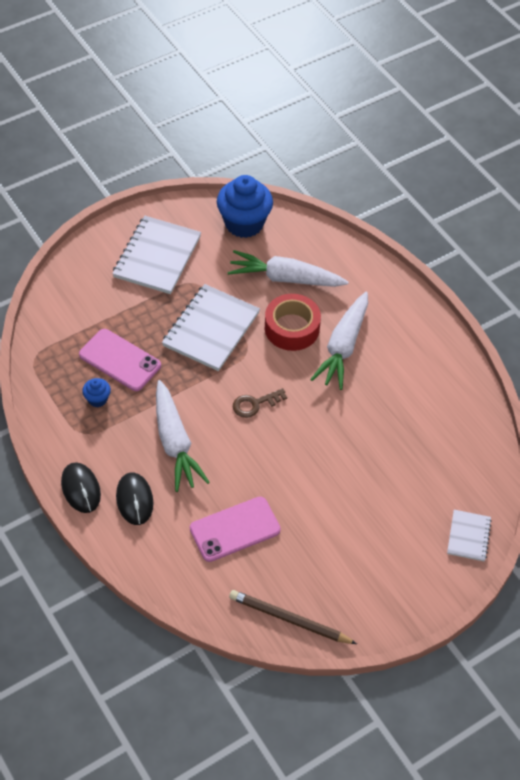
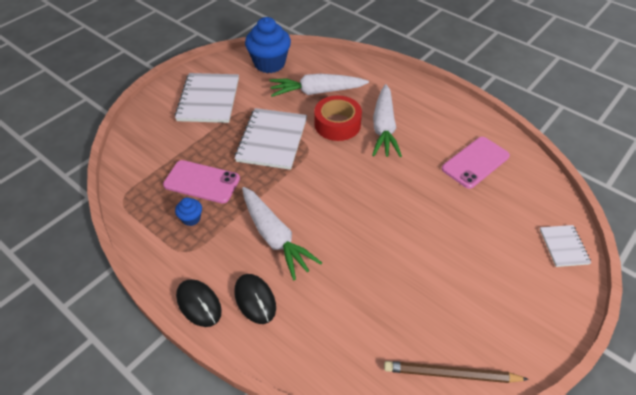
camera: 15 degrees left, 5 degrees down
(235, 529) = (360, 300): pink phone -> pink phone (475, 162)
(254, 404) = (332, 187): brown key -> none

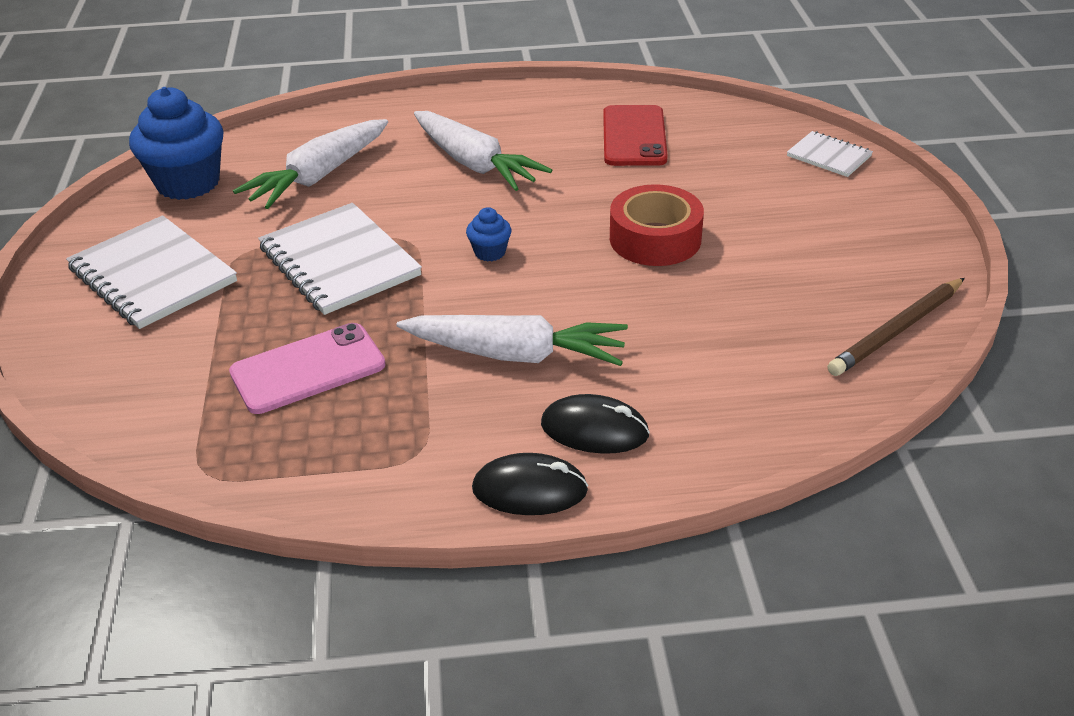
camera: 45 degrees left, 10 degrees down
(191, 218) = (362, 416): blue cupcake -> blue cupcake (490, 252)
(337, 124) = (406, 194): red tape -> red tape (655, 239)
(475, 162) = (634, 136): pink phone -> red phone

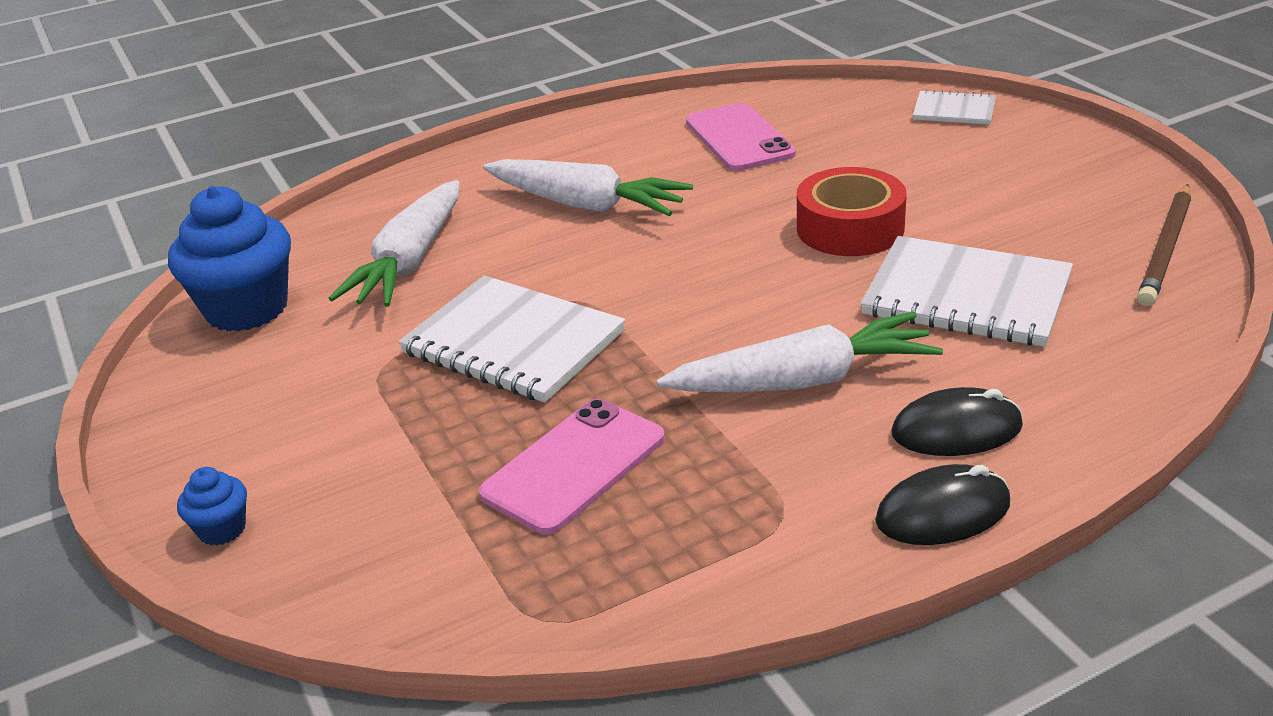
camera: 20 degrees left, 5 degrees down
(153, 275) = (285, 420): white notebook -> white notebook (966, 296)
(490, 252) = (682, 287): blue cupcake -> blue cupcake (222, 529)
(634, 136) = (739, 138): red phone -> pink phone

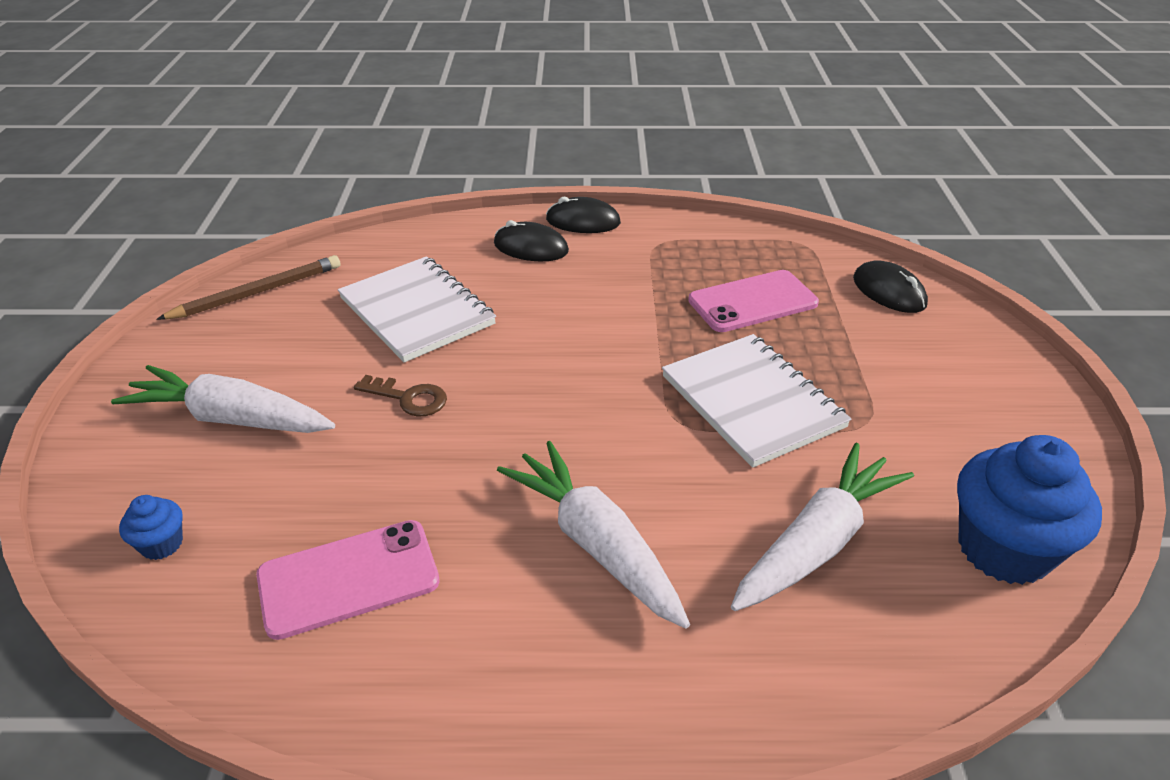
camera: 155 degrees left, 5 degrees up
(222, 529) = (990, 341): blue cupcake -> blue cupcake (161, 544)
(376, 565) = (889, 292): none -> black mouse
(739, 138) = (348, 579): pink phone -> pink phone turned 60 degrees clockwise
(804, 380) = (578, 299): white carrot -> white carrot (230, 418)
(850, 228) = (409, 398): red tape -> brown key
(954, 110) = (114, 504): white notebook -> none

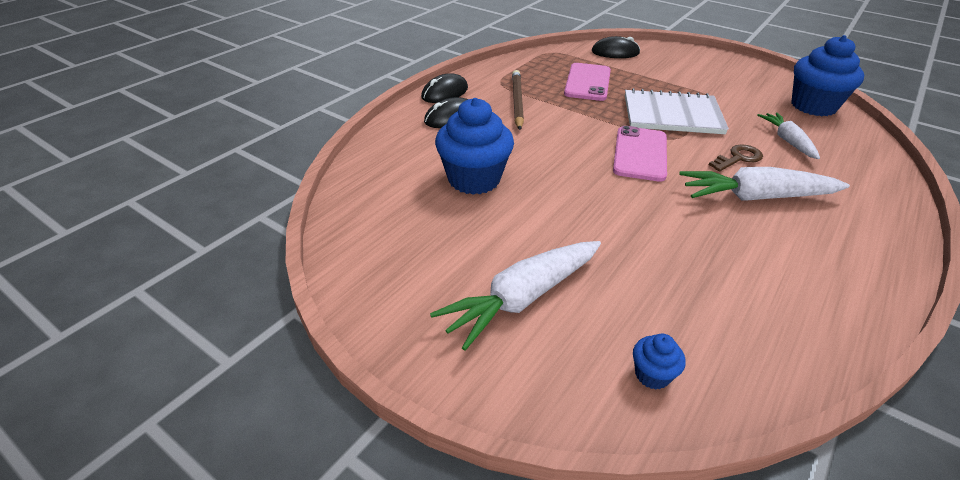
camera: 55 degrees left, 0 degrees up
(257, 292) = (358, 239): brown pencil -> brown pencil (517, 102)
(348, 579) = (739, 293): pink phone -> pink phone (640, 154)
(409, 398) = (572, 213): brown key -> brown key (738, 158)
(416, 311) = (474, 179): white notebook -> blue cupcake
(818, 542) = (787, 141): white carrot -> white carrot, size x0.62

